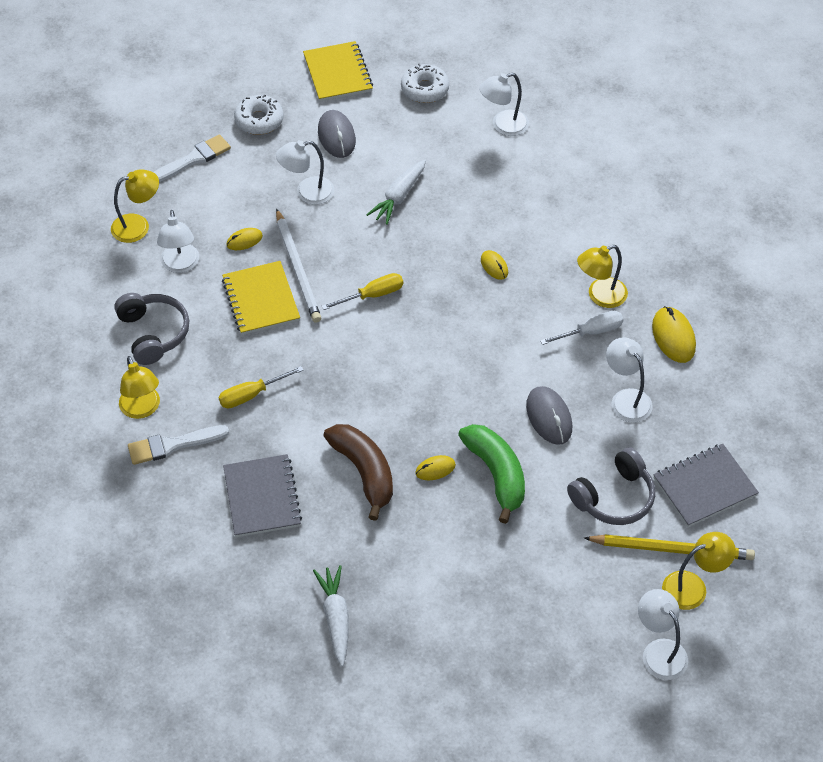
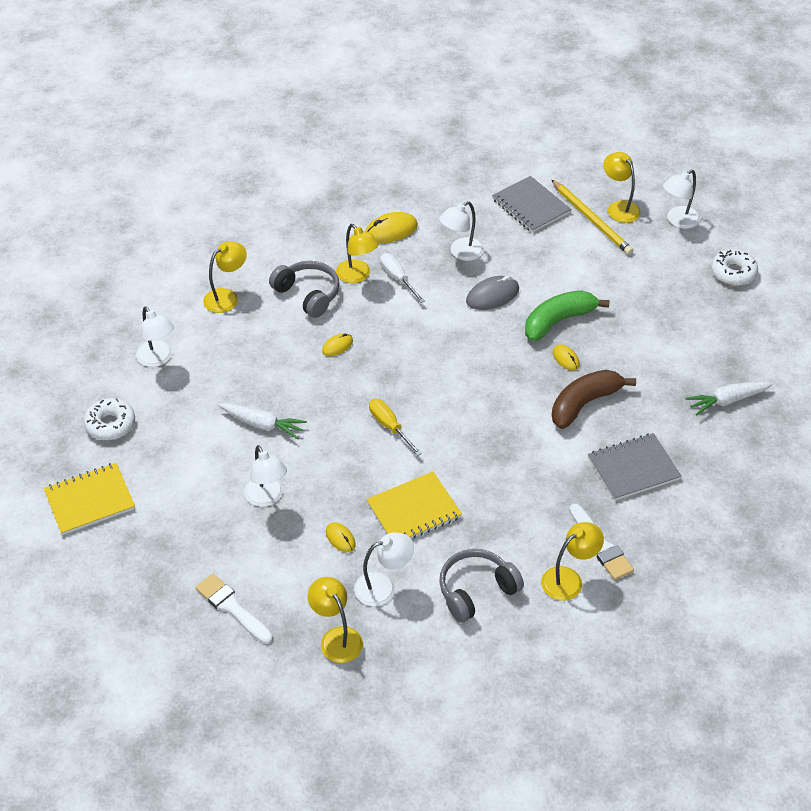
camera: 100 degrees left, 5 degrees down
(251, 395) = (527, 496): yellow screwdriver -> none
(259, 120) = (167, 558): white donut -> white donut (733, 273)
(297, 269) = (369, 488): white pencil -> none
(336, 136) = (184, 486): grey mouse -> none
(583, 183) = (227, 297): none -> yellow lamp
(614, 497) = (557, 253): grey headphones -> grey headphones (308, 294)
(672, 549) = (591, 219): yellow pencil -> yellow pencil turned 150 degrees clockwise

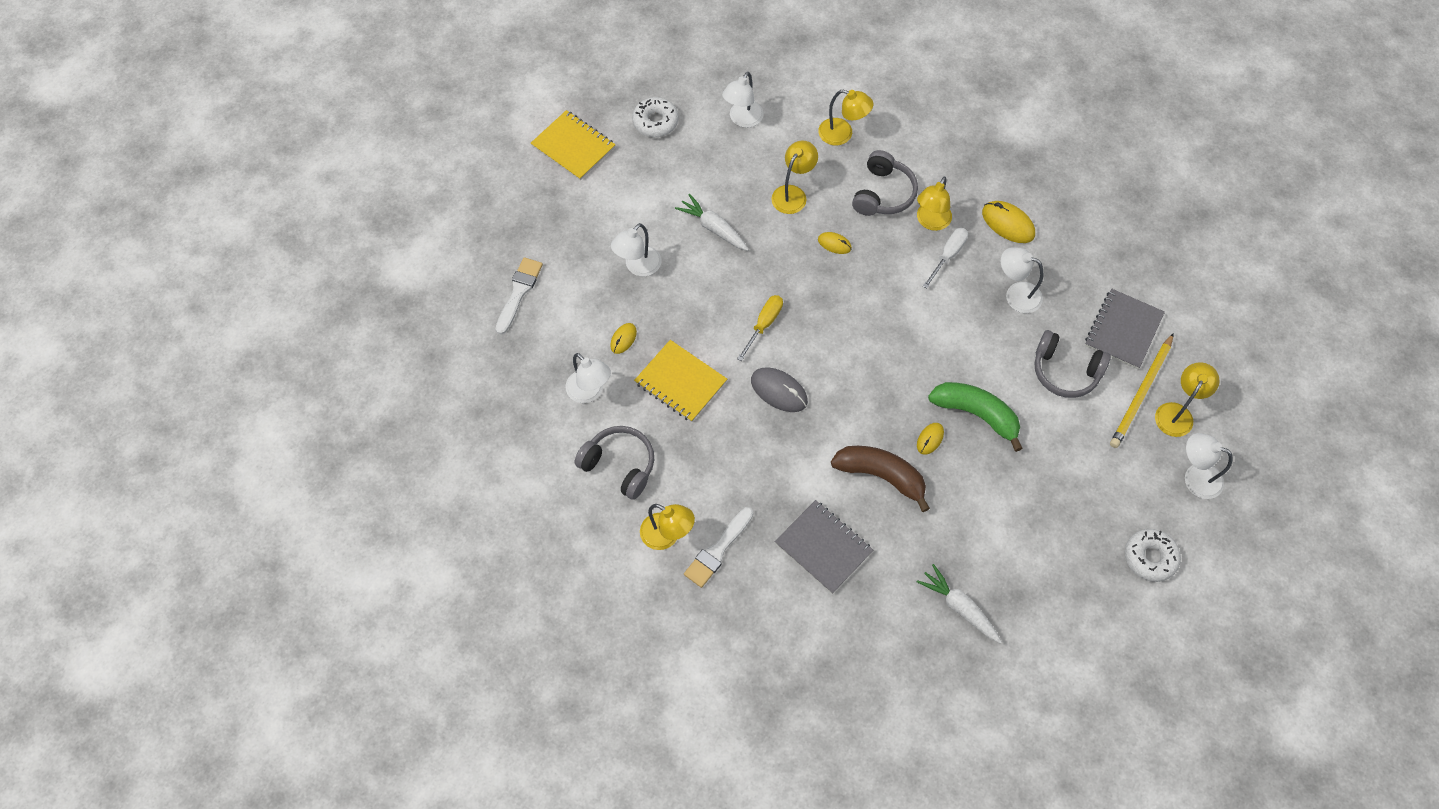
camera: 65 degrees right, 15 degrees up
(262, 424) = (713, 228): white carrot -> white carrot turned 135 degrees clockwise
(336, 637) = (524, 379): yellow lamp -> yellow lamp (793, 194)
(492, 295) = (975, 344): grey mouse -> grey mouse (779, 391)
(548, 253) = (1065, 371): none -> grey headphones

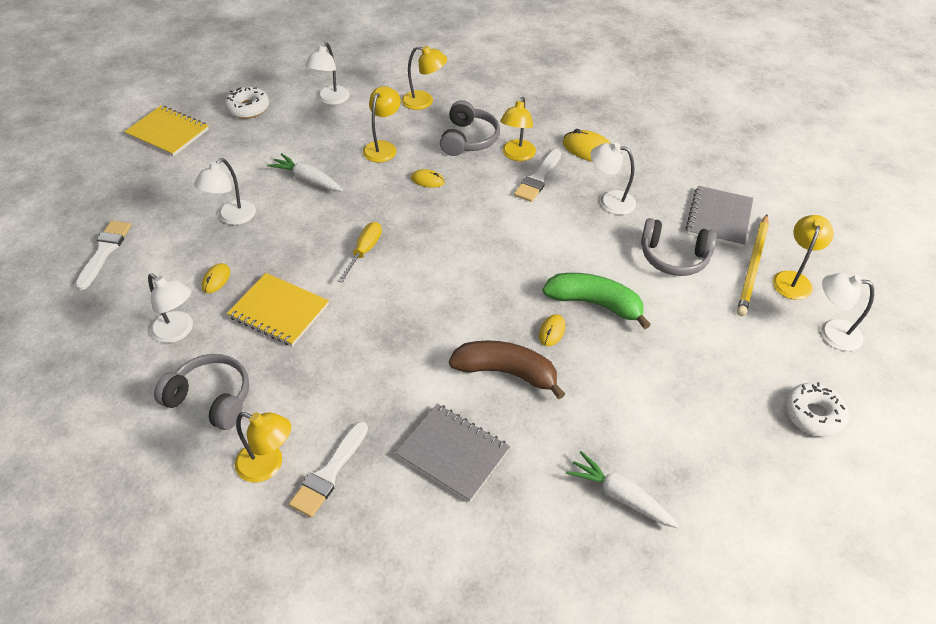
camera: 10 degrees left, 15 degrees down
(779, 391) = (385, 307): grey mouse -> none
(948, 255) = (538, 178): white screwdriver -> white brush

